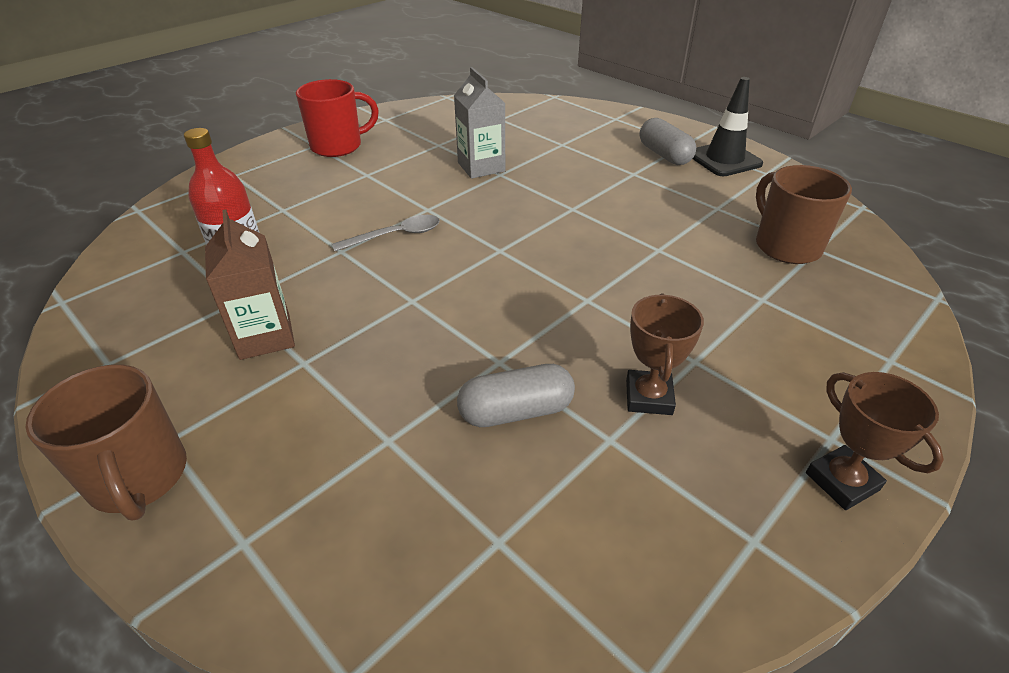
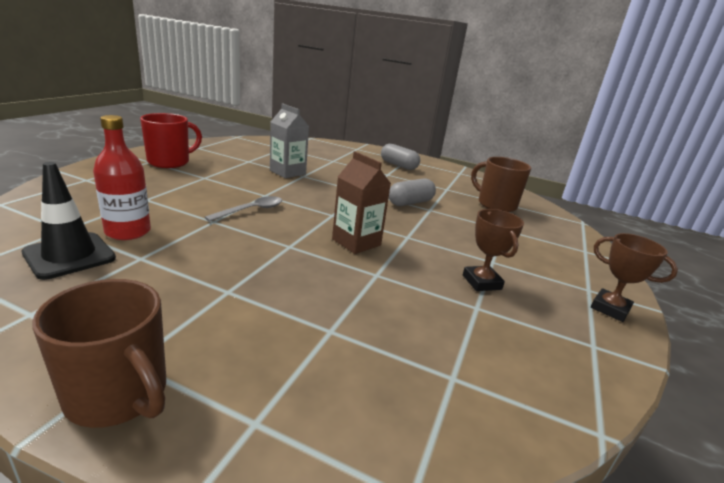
camera: 25 degrees left, 15 degrees down
(265, 337) = (183, 278): brown carton -> brown carton (356, 242)
(516, 411) = (408, 300): grey capsule -> grey capsule (410, 203)
(724, 159) = (433, 167): black traffic cone -> black traffic cone (69, 256)

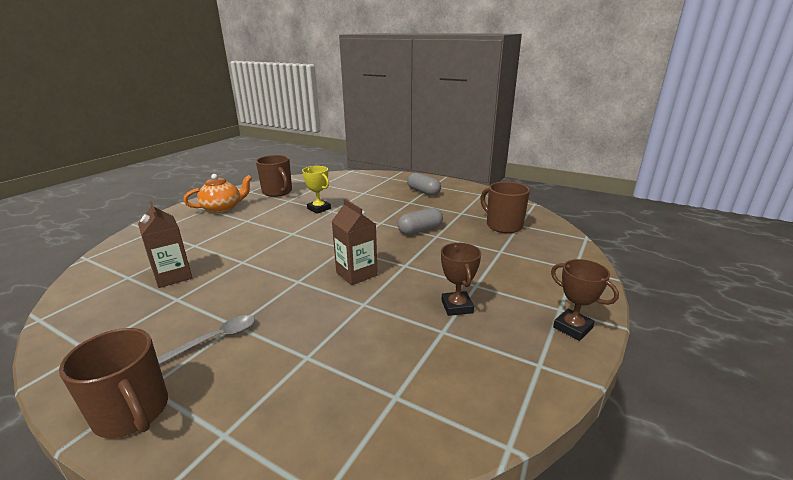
camera: 10 degrees right, 0 degrees up
(69, 256) = (125, 300): black traffic cone -> none
(128, 232) = (173, 276): red bottle -> brown carton
(170, 162) = (222, 208): red mug -> orange teapot
(232, 151) = (277, 192): none -> brown mug
(251, 210) = (276, 249): grey spoon -> grey spoon (215, 339)
(287, 172) = (319, 209): grey carton -> yellow trophy

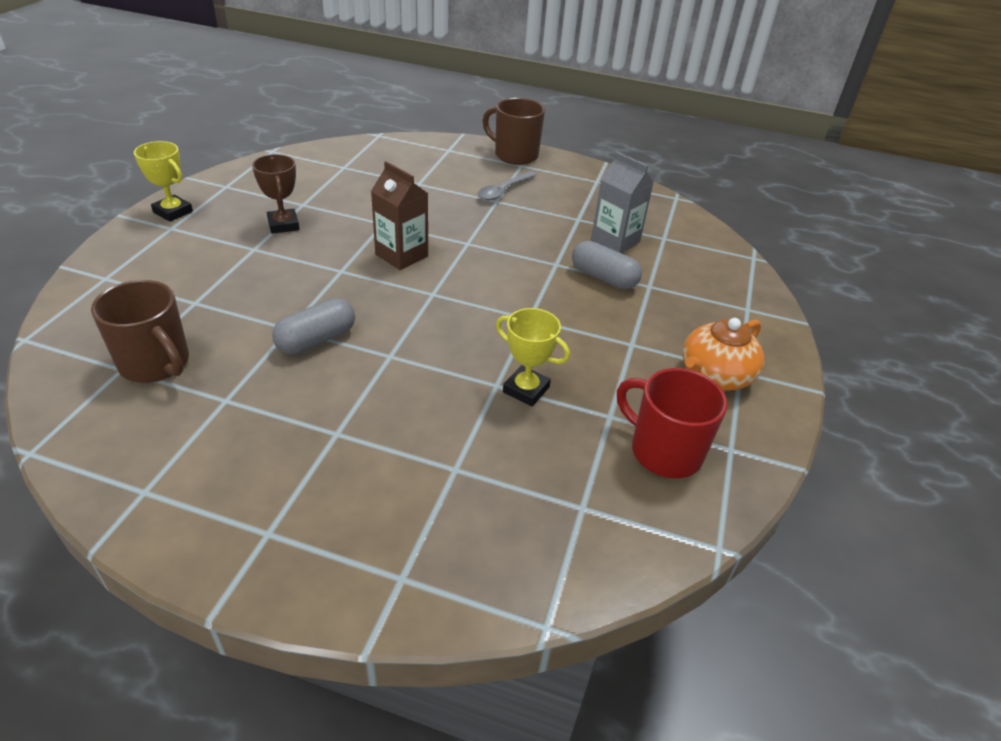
camera: 165 degrees right, 15 degrees up
(173, 276) = (615, 241): brown carton -> grey carton
(277, 192) = (664, 451): brown mug -> red mug
(423, 192) = (299, 489): grey capsule -> grey capsule (603, 278)
(572, 328) = (173, 212): brown trophy -> yellow trophy

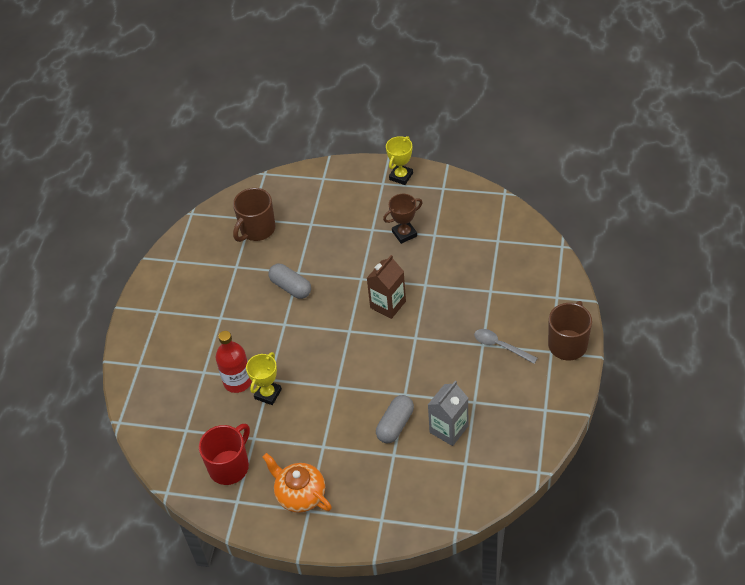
camera: 90 degrees right, 10 degrees up
(490, 424) = (237, 381): none -> red bottle

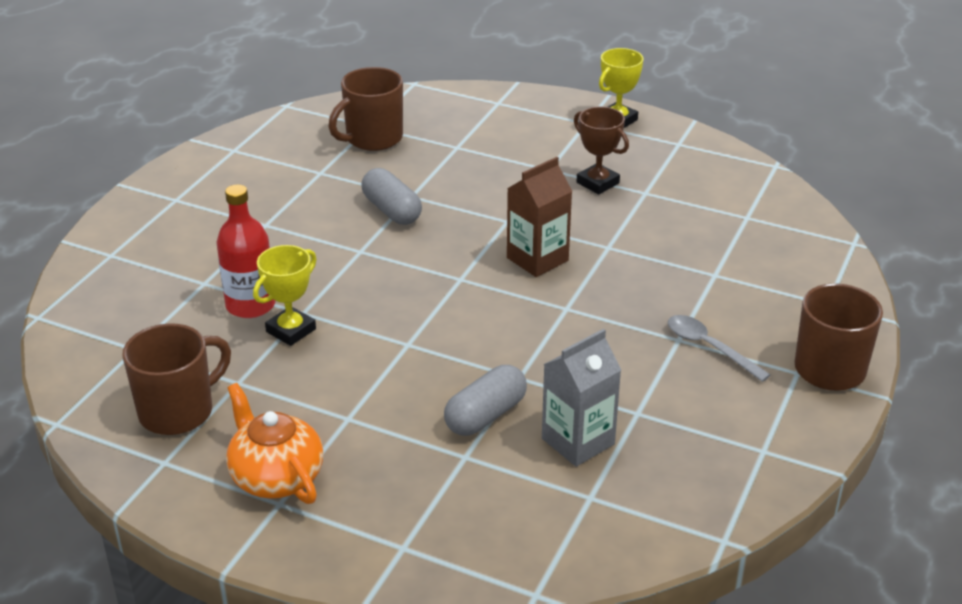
camera: 10 degrees right, 15 degrees down
(229, 466) = (178, 411): red mug -> brown mug
(404, 234) = (597, 183): brown trophy -> brown trophy turned 60 degrees clockwise

